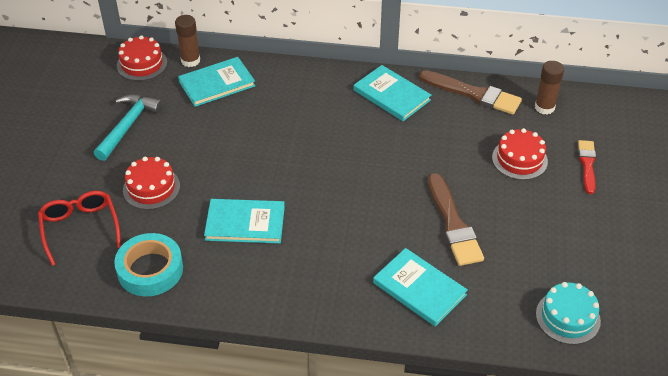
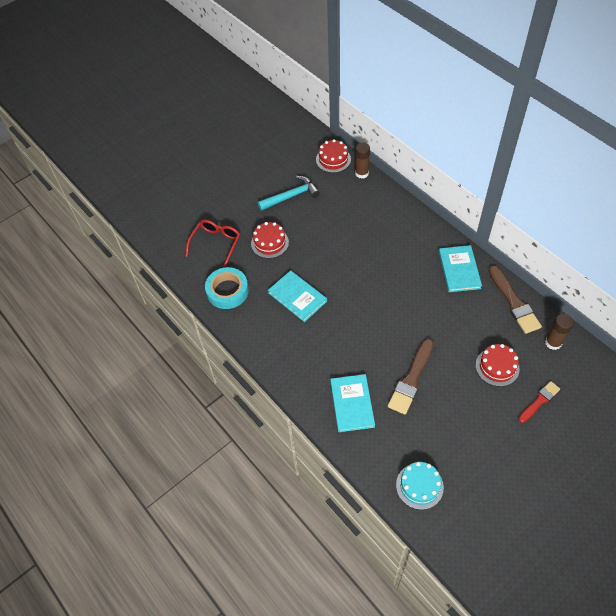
camera: 45 degrees right, 10 degrees up
(217, 84) = (362, 198): turquoise book -> none

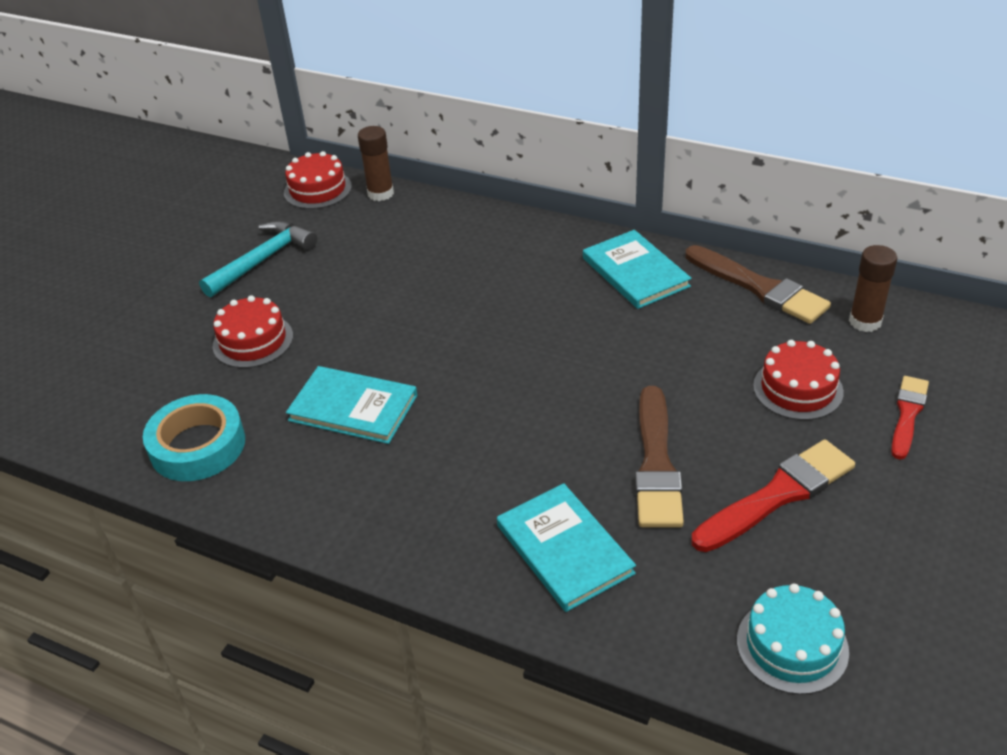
camera: 25 degrees left, 15 degrees down
(216, 244) = (138, 376): red glasses -> none
(455, 416) = (778, 495): none -> red brush

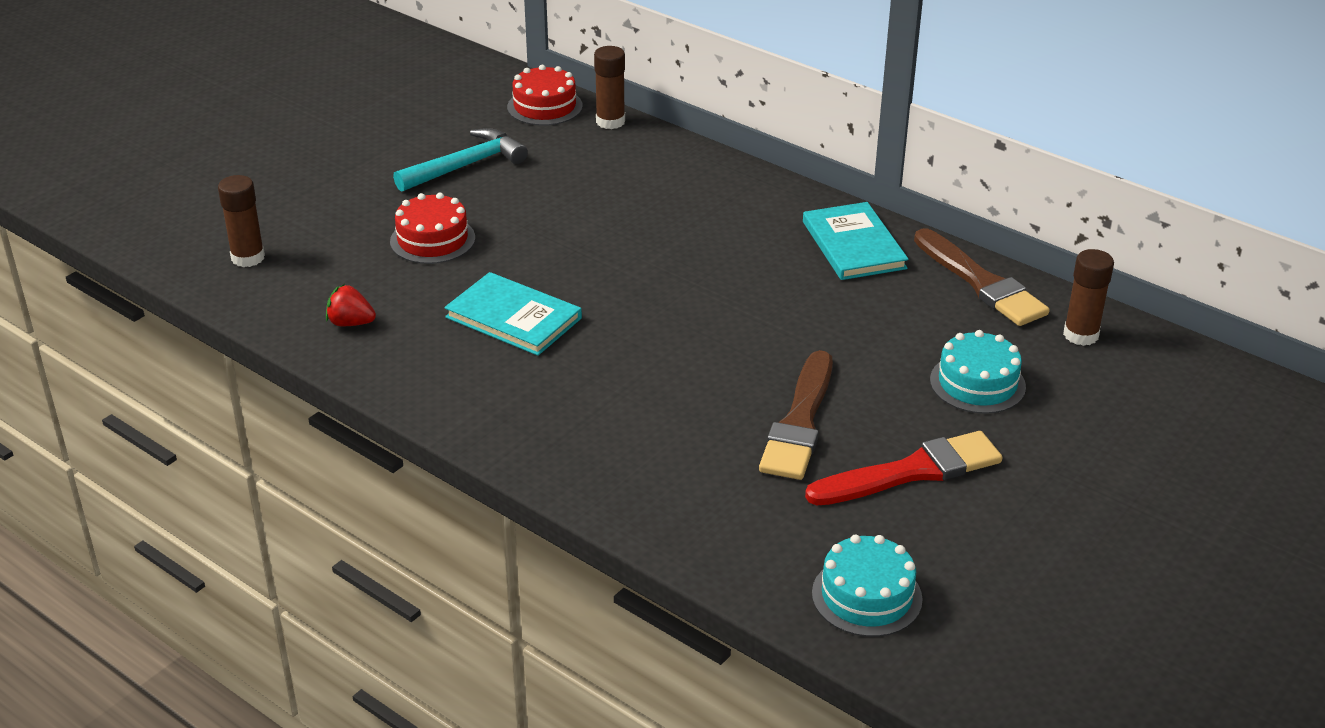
camera: 10 degrees right, 5 degrees down
(79, 395) = (248, 258): none -> brown glue stick
(197, 446) = (350, 323): turquoise tape -> red strawberry
(564, 549) = (678, 476): turquoise book -> none
(798, 389) = (977, 383): red cake -> turquoise cake
(907, 414) = (1083, 427): red brush -> none

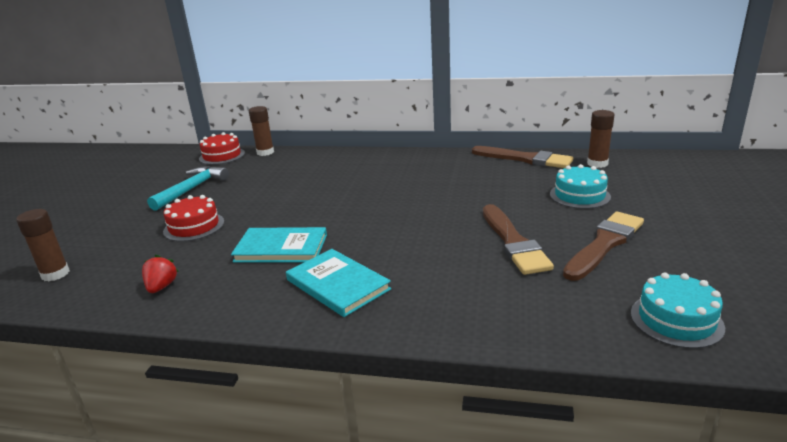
camera: 25 degrees left, 10 degrees down
(350, 323) = (162, 287): red strawberry -> red strawberry turned 105 degrees clockwise
(853, 245) = (445, 163): turquoise book -> turquoise book (338, 284)
(911, 471) = (604, 244): red brush -> brown brush

